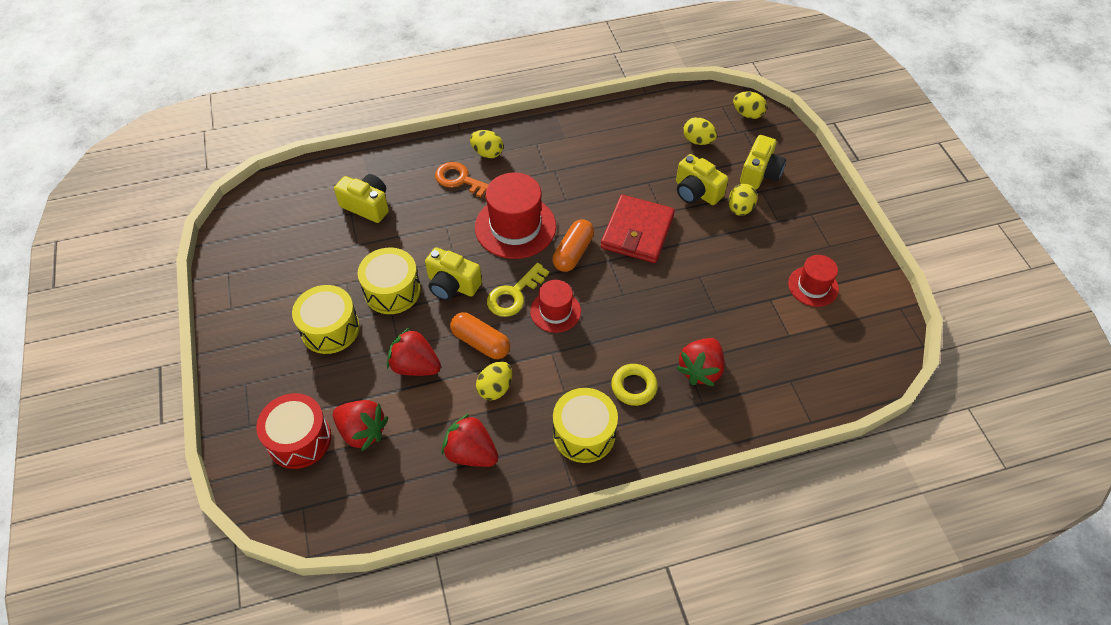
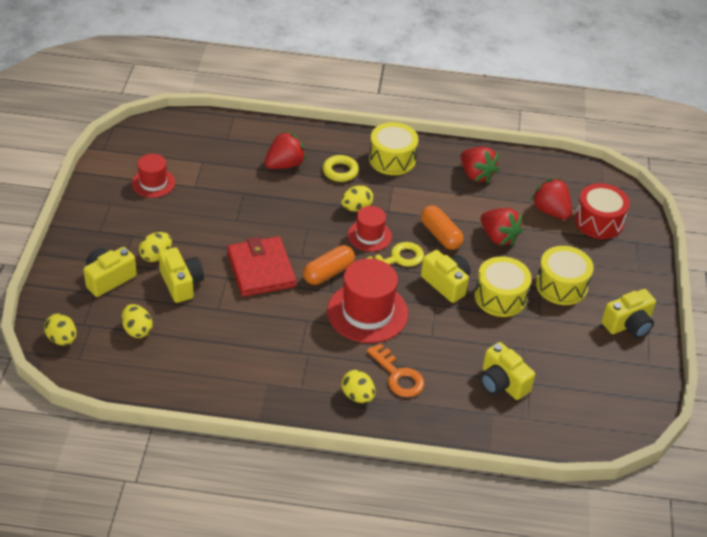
camera: 160 degrees left, 10 degrees down
(251, 309) = (628, 324): none -> yellow camera
(495, 388) = (442, 203): yellow egg -> yellow egg (356, 208)
(637, 232) = (261, 269): red wallet -> red wallet turned 60 degrees counterclockwise

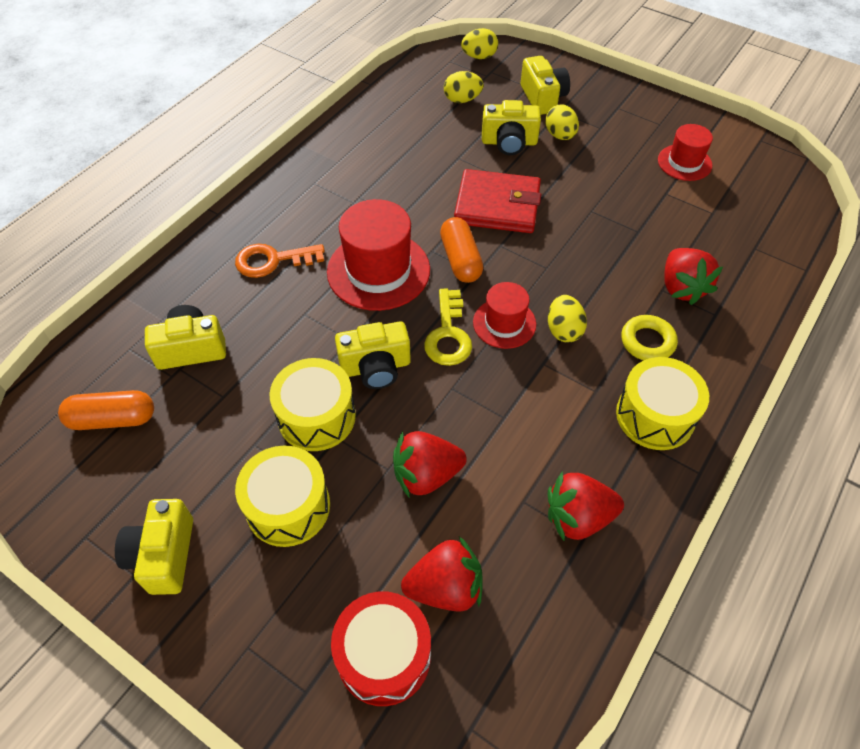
camera: 120 degrees right, 10 degrees up
(357, 396) = (272, 219): yellow egg -> none
(440, 235) = (467, 402): orange capsule -> orange capsule (112, 419)

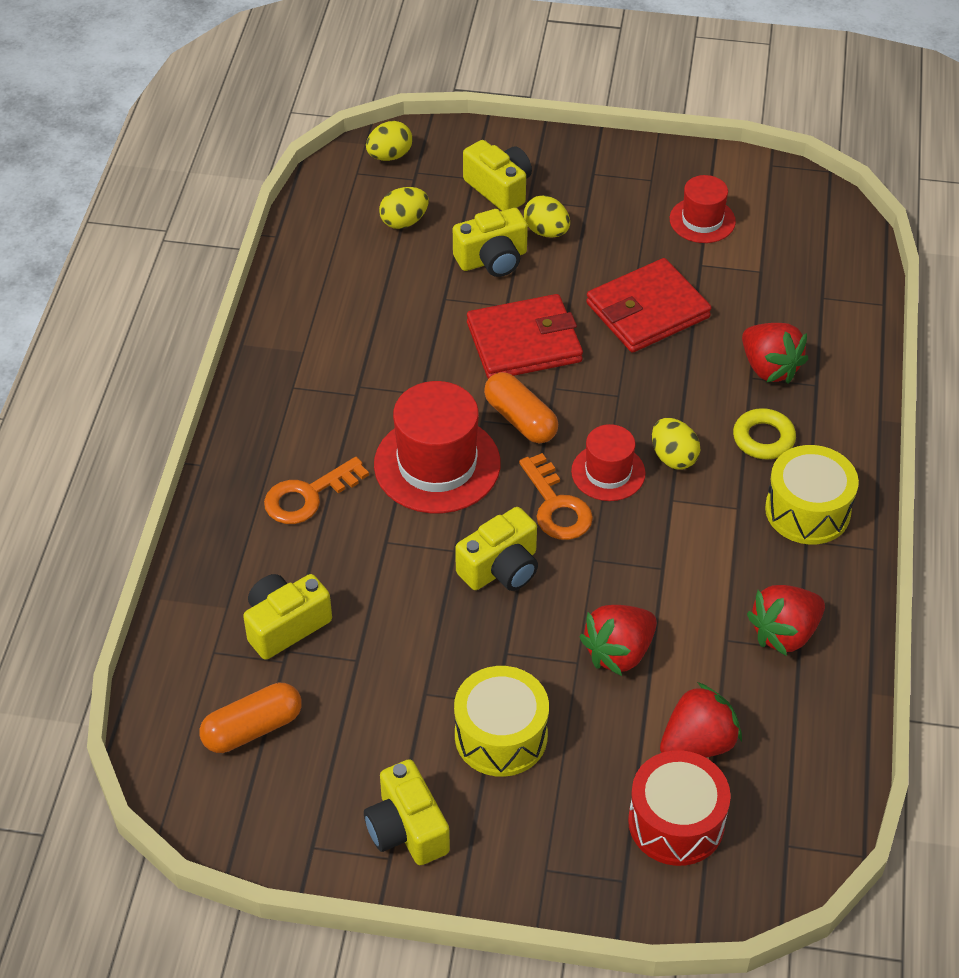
camera: 25 degrees left, 5 degrees down
(316, 417) = (472, 641): yellow drum -> none
(448, 334) = (556, 506): yellow key -> orange key
(605, 213) = (647, 310): none -> red wallet

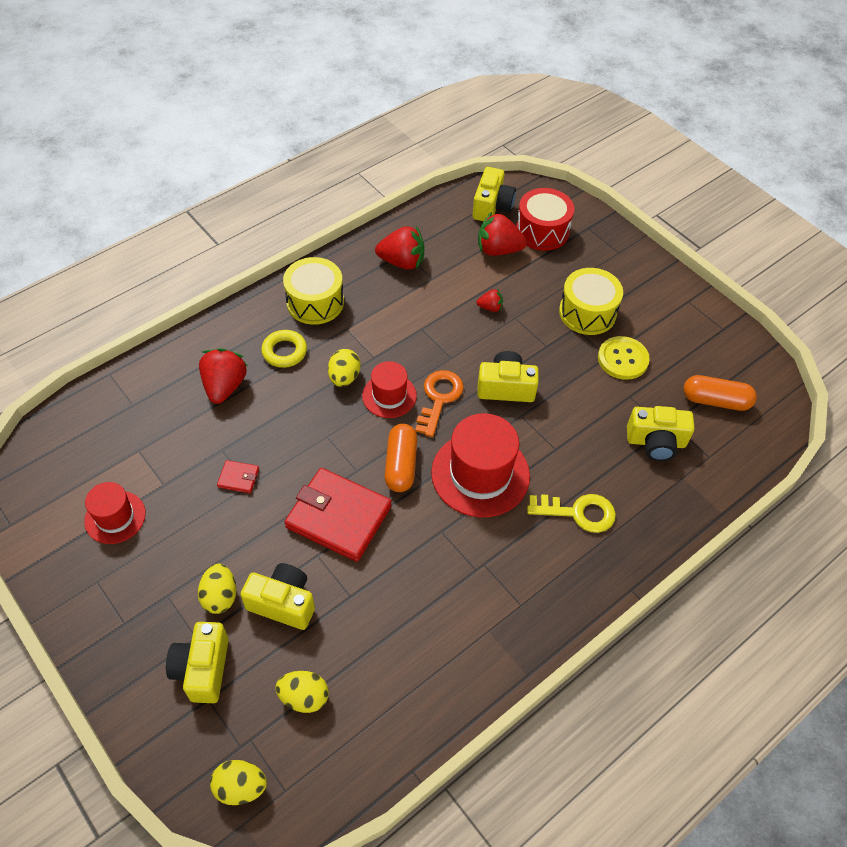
camera: 140 degrees left, 5 degrees up
(308, 496) = (578, 512): orange key -> yellow key
(404, 702) = (622, 359): none -> yellow button
(407, 829) = (670, 306): yellow camera -> yellow camera (492, 206)
(619, 652) = (490, 307): red strawberry -> red strawberry, size x0.51
(647, 310) = (238, 478): red wallet -> red wallet, size x0.43

